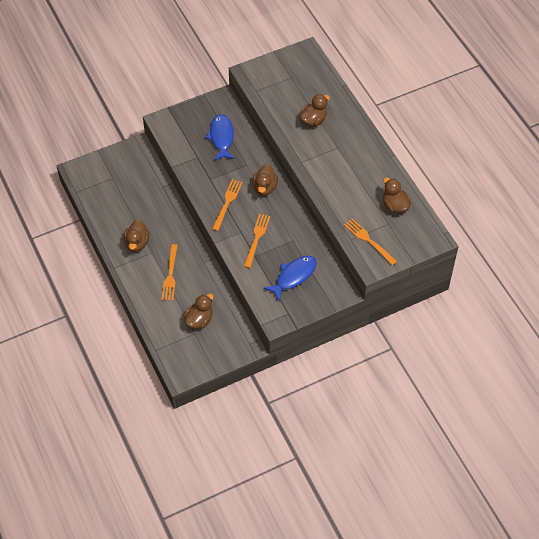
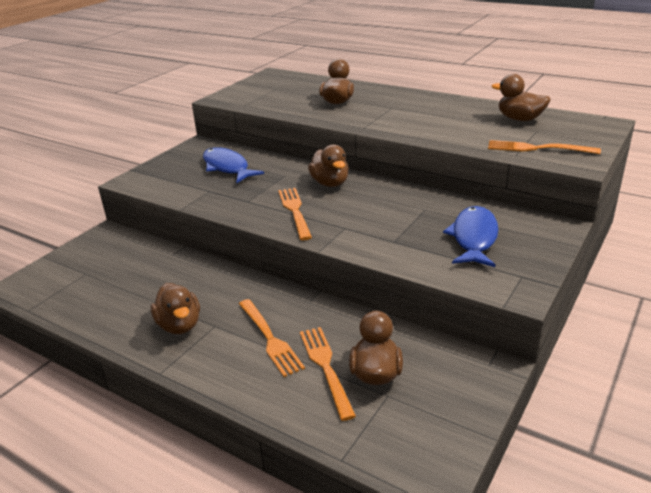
camera: 30 degrees left, 25 degrees down
(256, 239) = (375, 225): orange fork -> orange fork (326, 367)

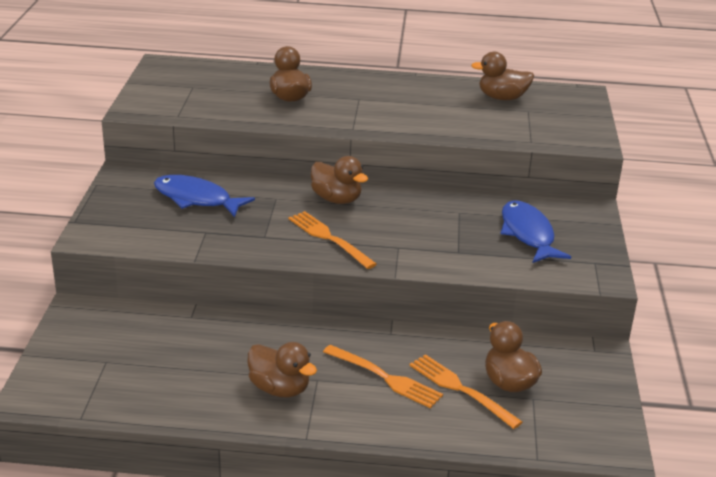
camera: 30 degrees left, 0 degrees up
(538, 148) = (545, 131): orange fork -> none

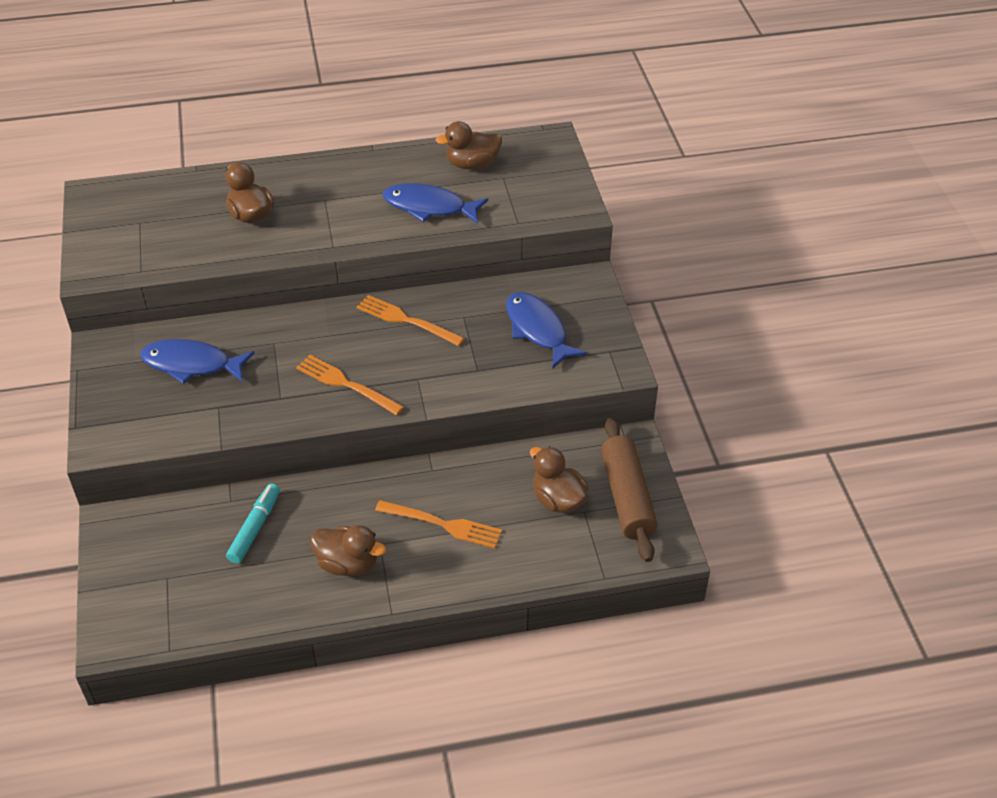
camera: 15 degrees left, 15 degrees up
(204, 342) = (255, 528): none -> turquoise marker
(336, 199) = (336, 329): brown duck -> none
(451, 118) = (429, 207): none -> blue fish
(461, 389) = (516, 519): orange fork -> orange fork (406, 320)
(582, 396) = (627, 497): none -> brown rolling pin

